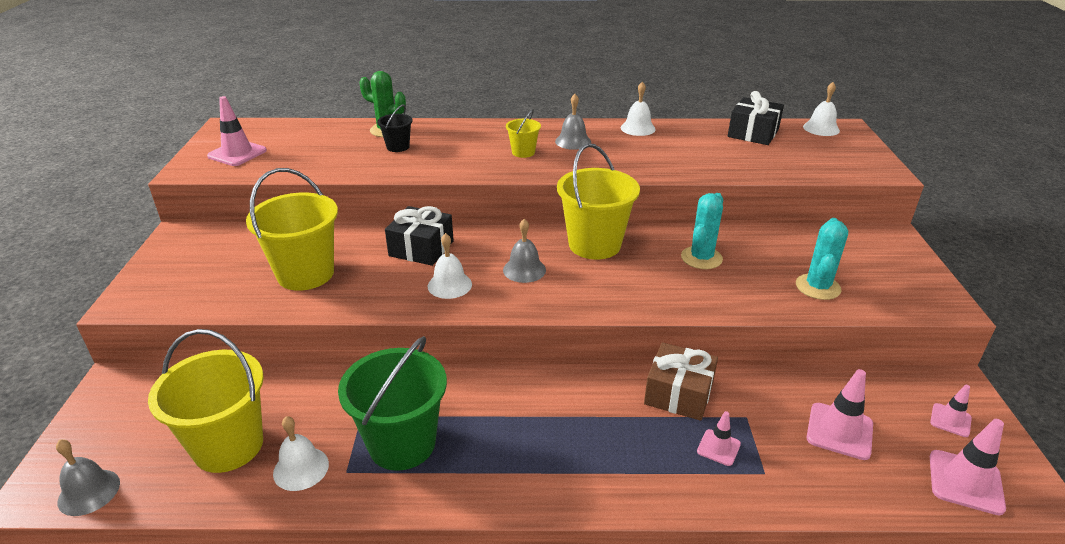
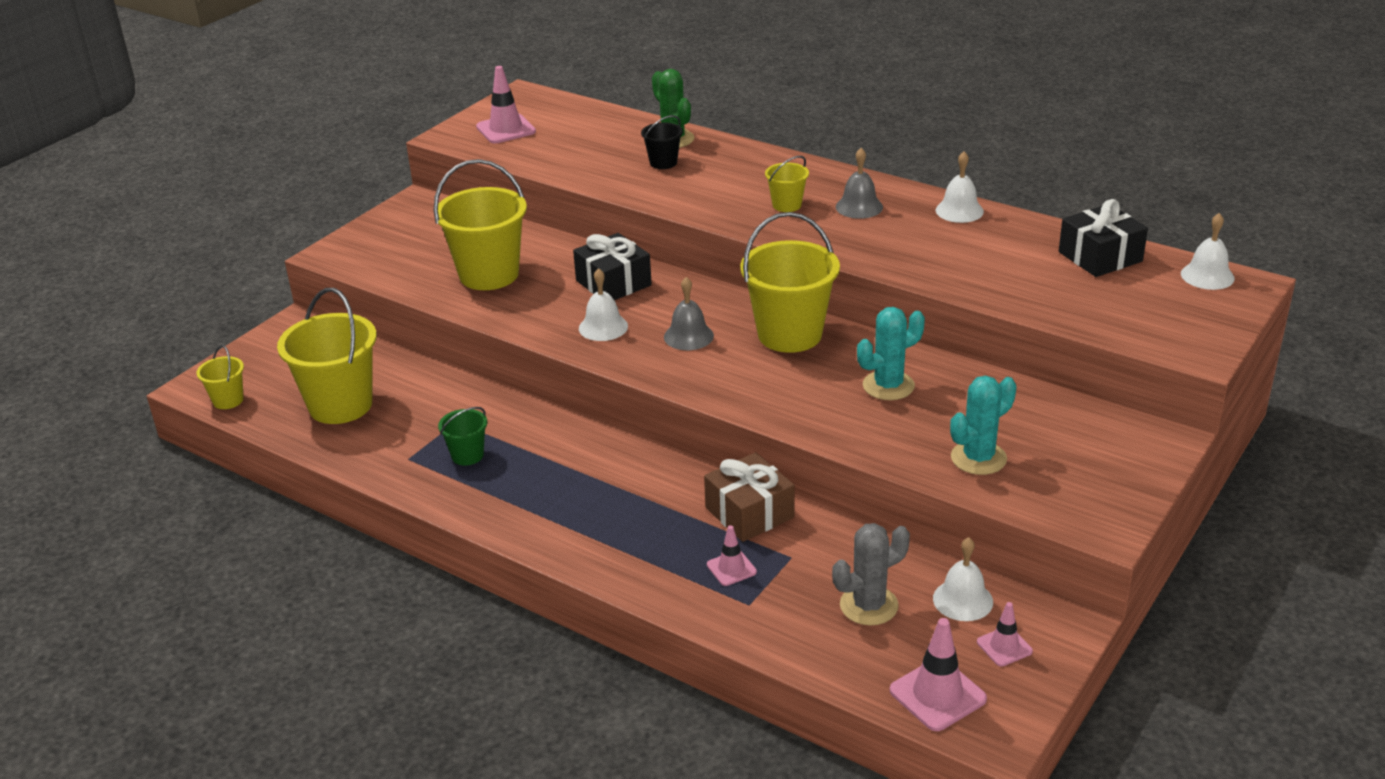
camera: 35 degrees right, 0 degrees up
(89, 492) = (228, 400): grey bell -> yellow bucket
(301, 468) = (378, 442): white bell -> white bell (963, 600)
(402, 444) = (467, 455): green bucket -> green bucket, size x0.48
(839, 431) = (869, 605): pink traffic cone -> grey cactus

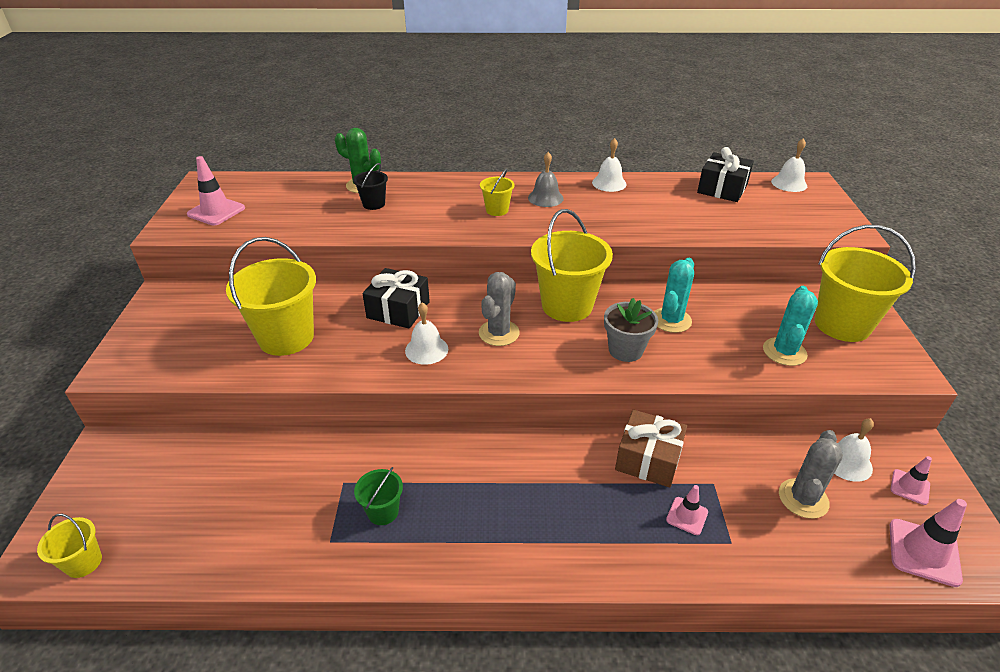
camera: 35 degrees left, 5 degrees up
(340, 405) = (216, 514): yellow bucket -> yellow bucket (842, 324)
(688, 336) = (499, 333): grey bell -> grey cactus
(800, 395) = (625, 350): none -> grey flower pot

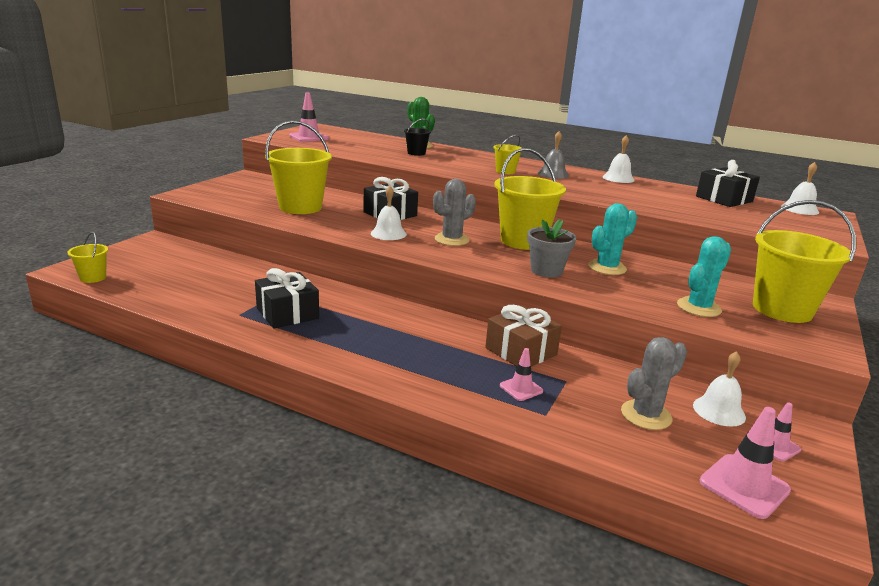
camera: 25 degrees right, 15 degrees down
(383, 512) = (287, 313): green bucket -> black gift

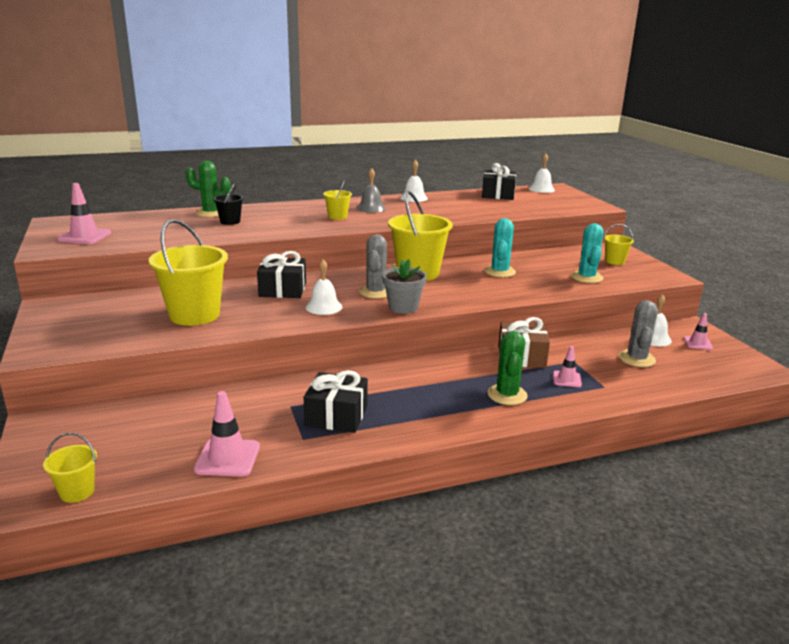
camera: 45 degrees left, 0 degrees up
(436, 368) = (507, 395): none -> green cactus
(546, 271) = (478, 289): grey flower pot -> grey flower pot (403, 307)
(744, 486) = (724, 370): pink traffic cone -> pink traffic cone (227, 458)
(782, 310) = (614, 261): yellow bucket -> yellow bucket, size x0.48

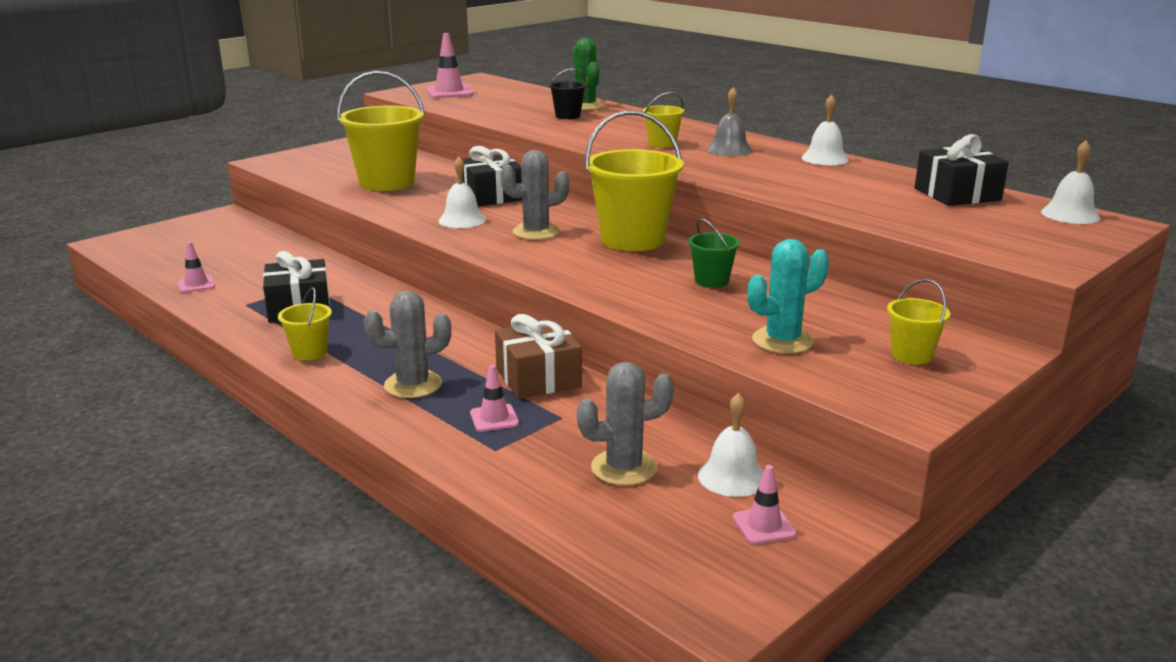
camera: 65 degrees right, 0 degrees up
(77, 492) = (127, 252): yellow bucket -> yellow bucket (309, 352)
(227, 458) = (196, 284): pink traffic cone -> pink traffic cone, size x0.60
(403, 307) = (502, 252): grey flower pot -> none
(499, 272) = (711, 281): turquoise cactus -> green bucket
(507, 395) = (413, 385): green cactus -> grey cactus

